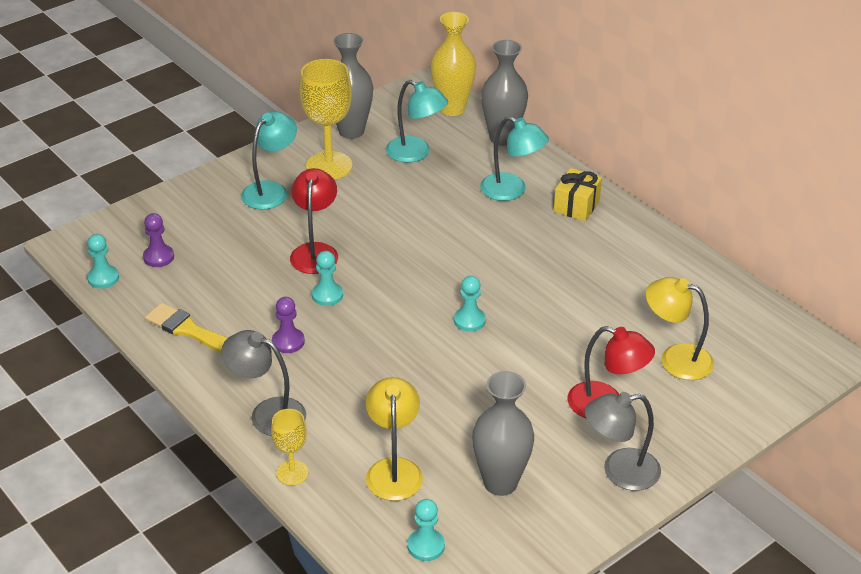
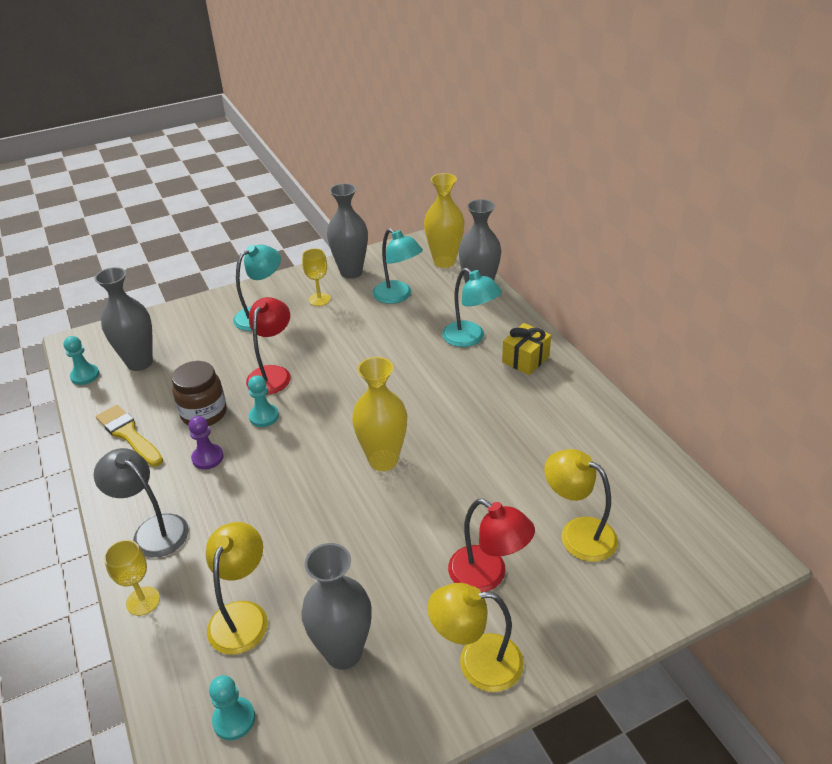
camera: 15 degrees right, 0 degrees up
(158, 257) = (139, 362): purple pawn -> grey vase
(261, 300) = (204, 413): none -> brown jar
(329, 166) = (319, 299): yellow goblet -> yellow goblet, size x0.54
(469, 320) = (383, 460): turquoise pawn -> yellow vase
(619, 471) = (477, 662): grey lamp -> yellow lamp

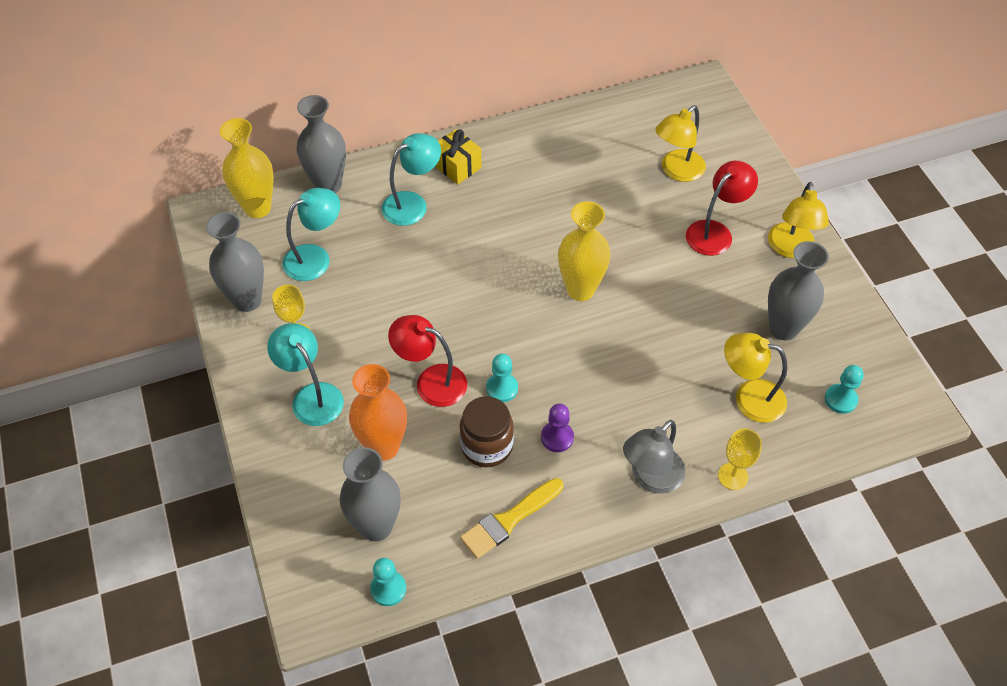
camera: 85 degrees left, 15 degrees up
(210, 356) = (383, 447): none -> orange vase

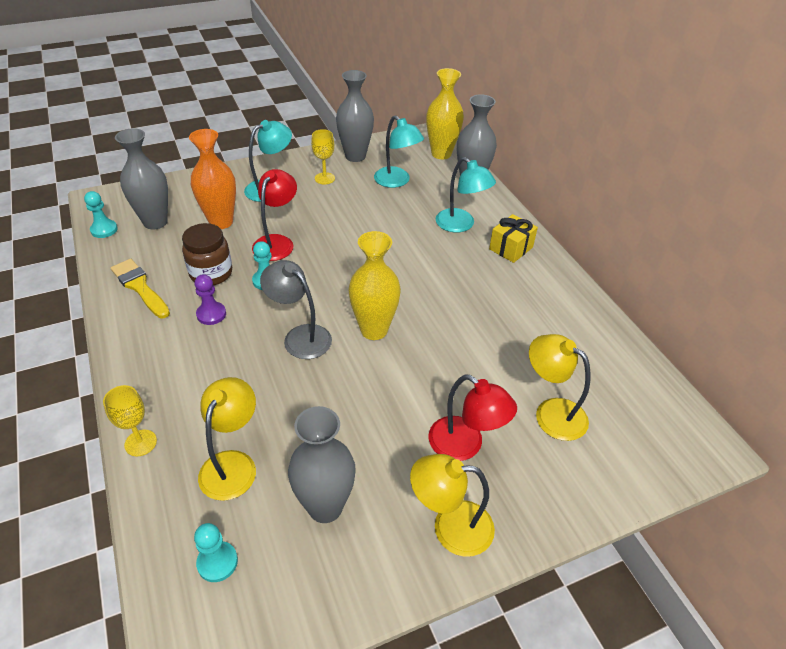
camera: 85 degrees right, 10 degrees down
(650, 478) = (155, 377): grey lamp -> grey lamp (300, 336)

